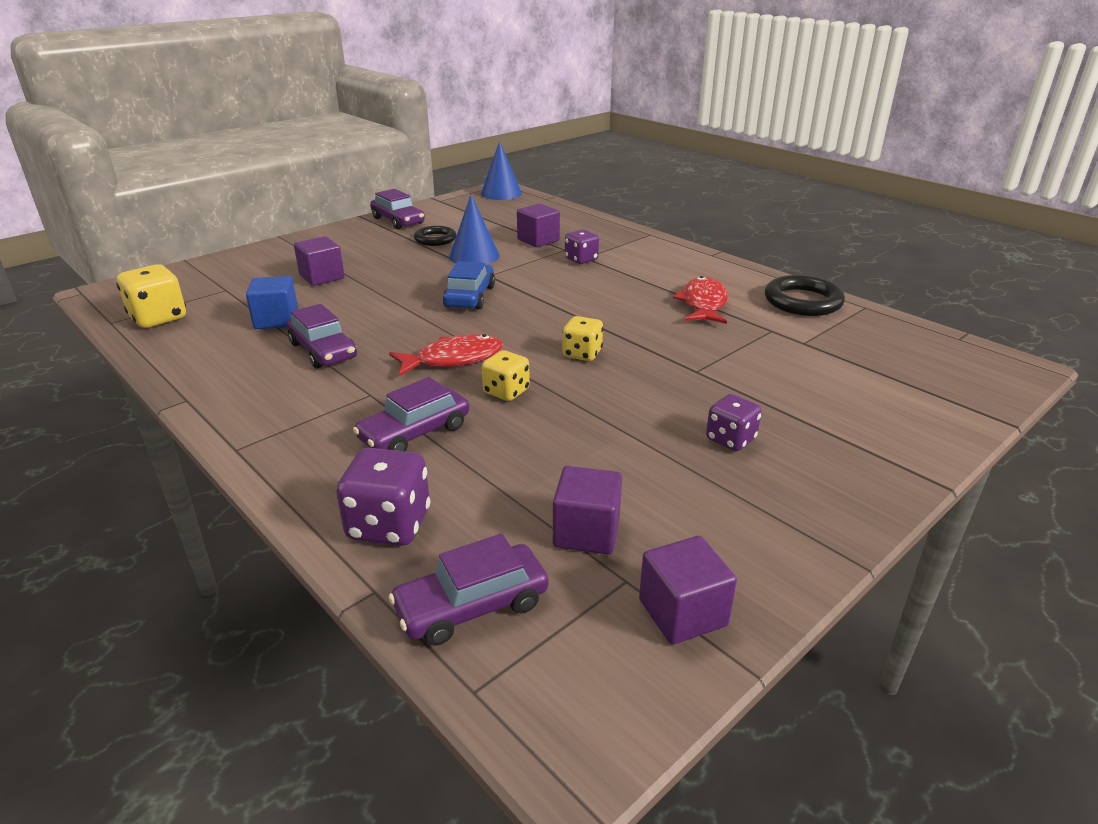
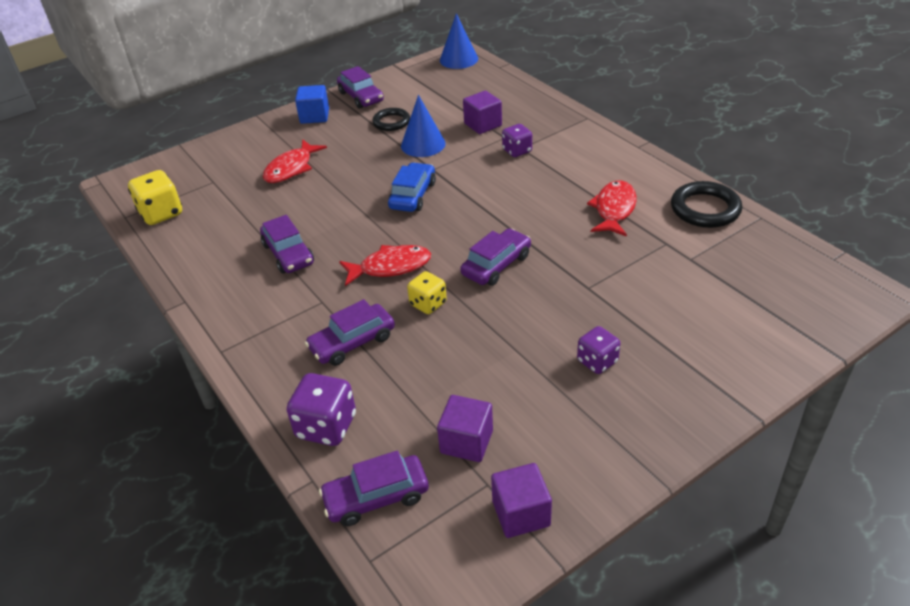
camera: 10 degrees right, 10 degrees up
(276, 320) = (253, 218): blue cube -> blue cube (314, 116)
(322, 277) = (291, 168): purple cube -> red fish
(582, 354) = (496, 265): yellow dice -> purple car

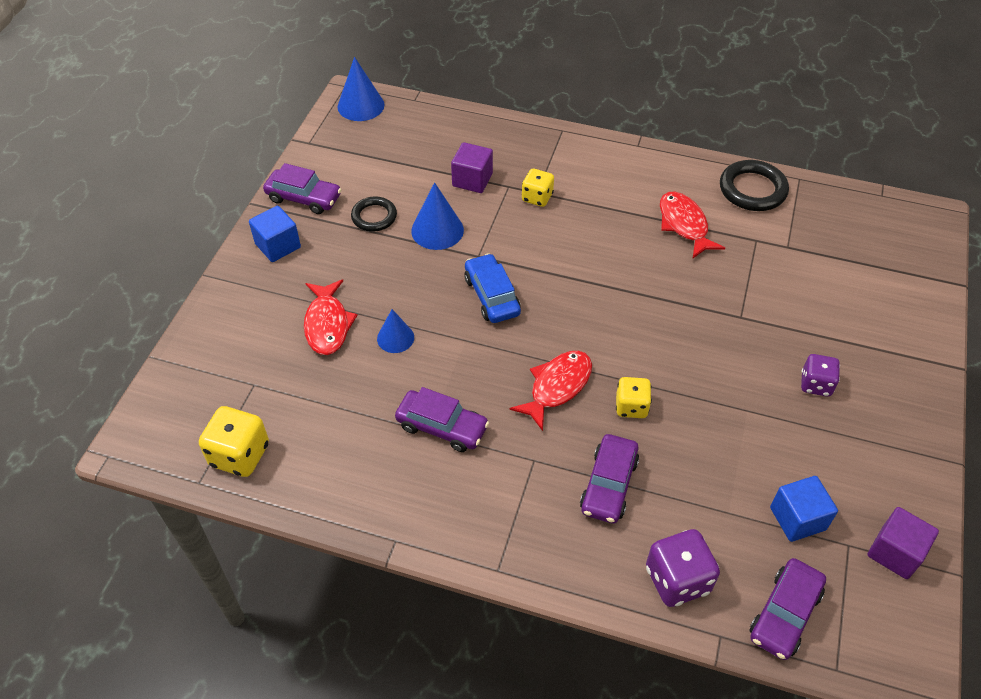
camera: 40 degrees left, 10 degrees up
(322, 193) = (395, 338): none -> blue cone
(466, 442) = (797, 518): purple cube -> blue cube
(496, 265) = (647, 334): purple car -> none
(517, 151) = (537, 197): purple dice -> yellow dice

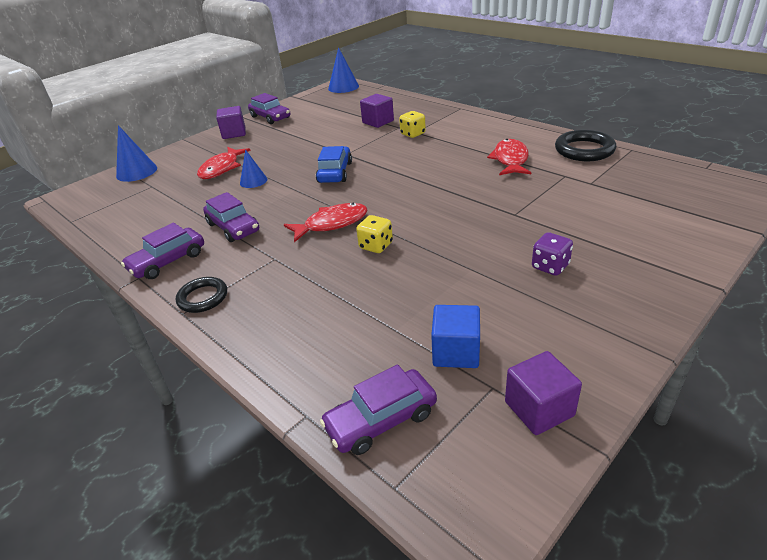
camera: 30 degrees right, 15 degrees down
(240, 455) = (106, 214): yellow dice -> none
(278, 246) = (234, 133): blue cube -> purple cube
(374, 217) = (301, 129): black ring -> black ring (203, 298)
(437, 230) = (332, 139): blue cone -> blue cone (136, 172)
(609, 485) = (313, 286): purple car -> purple car (168, 261)
(677, 580) = (307, 362): purple dice -> none

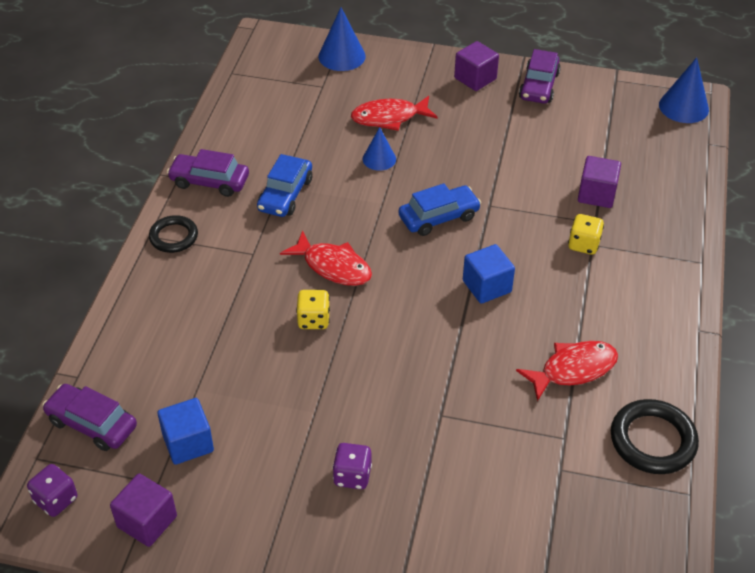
camera: 55 degrees right, 10 degrees up
(233, 227) = (285, 194): purple car -> blue car
(414, 170) = (486, 286): none -> blue cube
(469, 484) = (56, 500): none -> purple dice

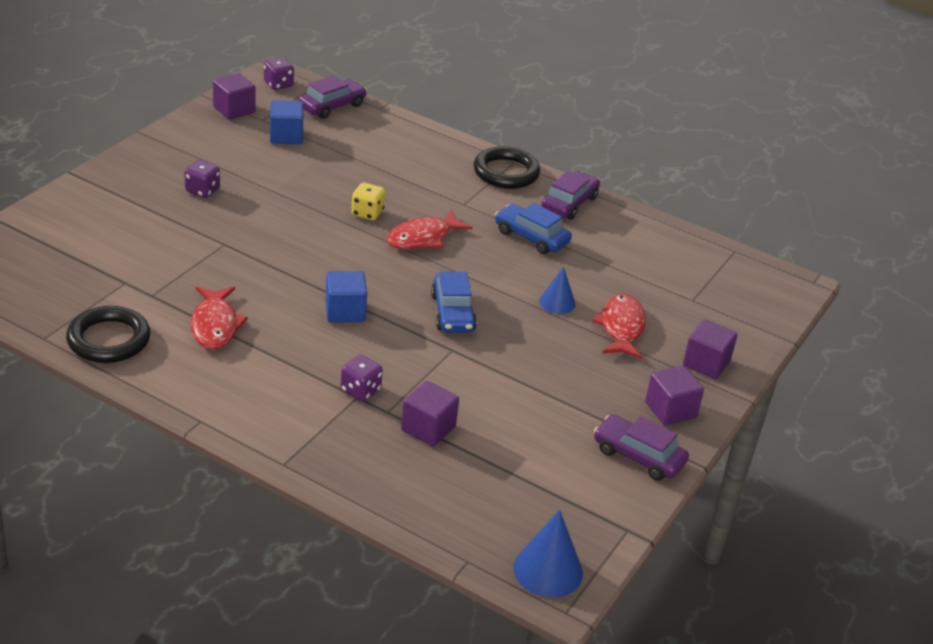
camera: 105 degrees right, 10 degrees down
(173, 237) = (506, 172): black ring -> black ring, size x1.53
(341, 56) = (744, 326): blue cone -> none
(405, 69) = (706, 363): none -> purple cube
(583, 244) = (360, 390): yellow dice -> purple dice

